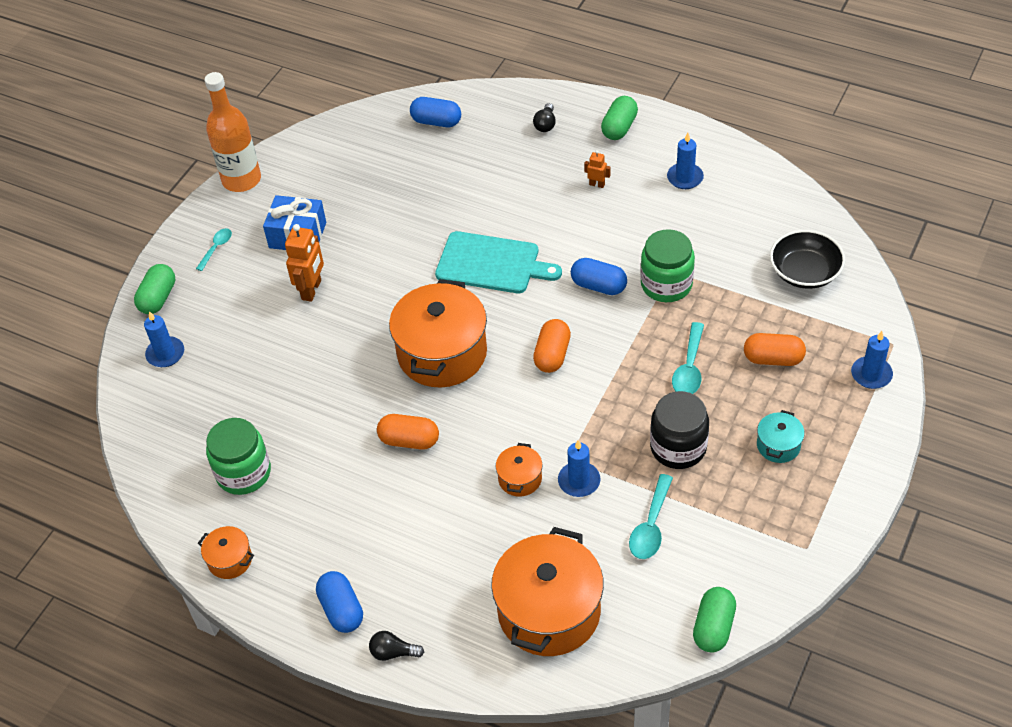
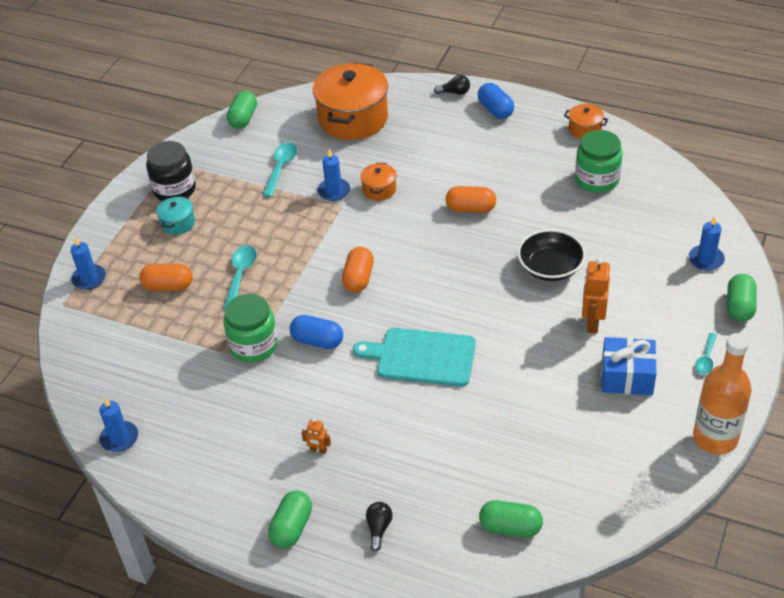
camera: 175 degrees right, 5 degrees down
(436, 122) = (510, 527): blue capsule -> green capsule
(442, 353) = (456, 274): orange pot -> none
(678, 447) = (256, 217): black jar -> black jar (174, 189)
(685, 178) = (223, 463): blue candle -> blue candle (119, 438)
(805, 272) = (121, 364): black bowl -> black bowl (550, 267)

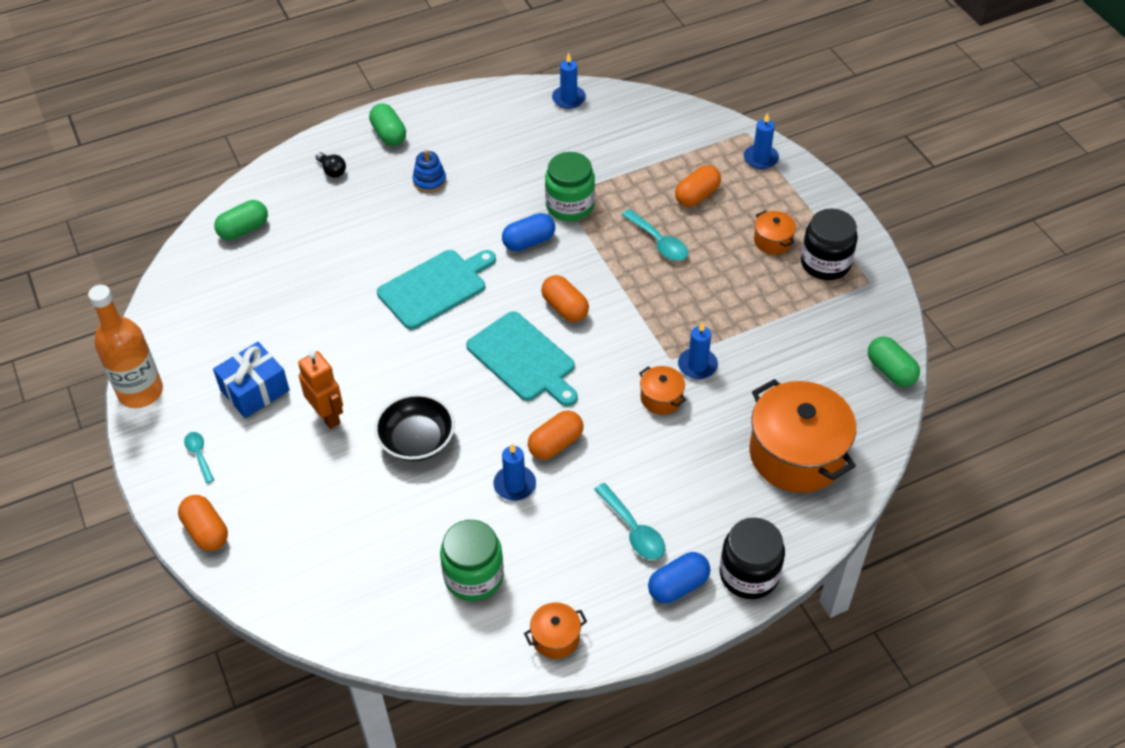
camera: 130 degrees right, 5 degrees up
(178, 223) = (773, 241): turquoise pot -> orange pot
(281, 168) = (775, 350): turquoise spoon -> turquoise spoon (633, 530)
(318, 450) = (429, 181): orange robot -> blue stacking toy
(426, 267) = (523, 359): none -> turquoise cutting board
(455, 92) = (749, 574): black light bulb -> black jar
(495, 110) = (678, 586): blue capsule -> blue capsule turned 45 degrees counterclockwise
(706, 259) = (278, 561): blue candle -> blue candle (514, 485)
(739, 306) = (206, 531): green capsule -> orange capsule

